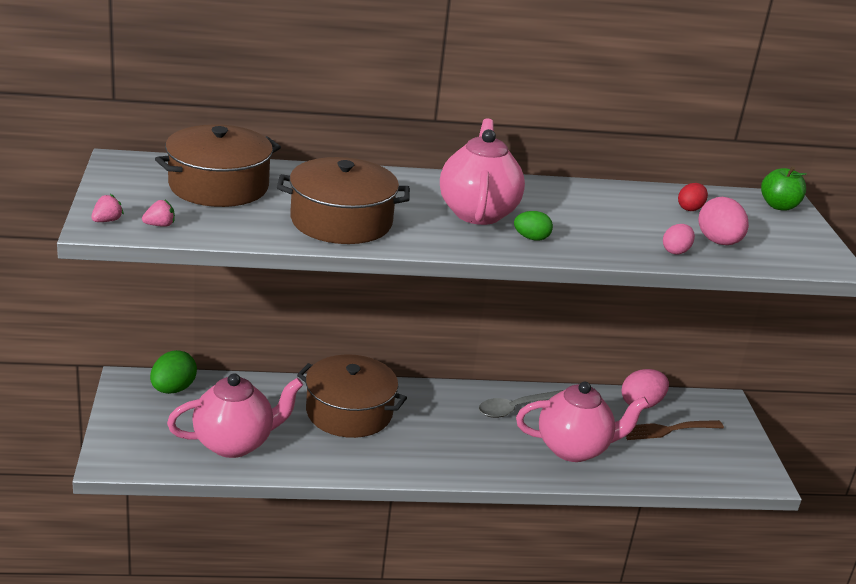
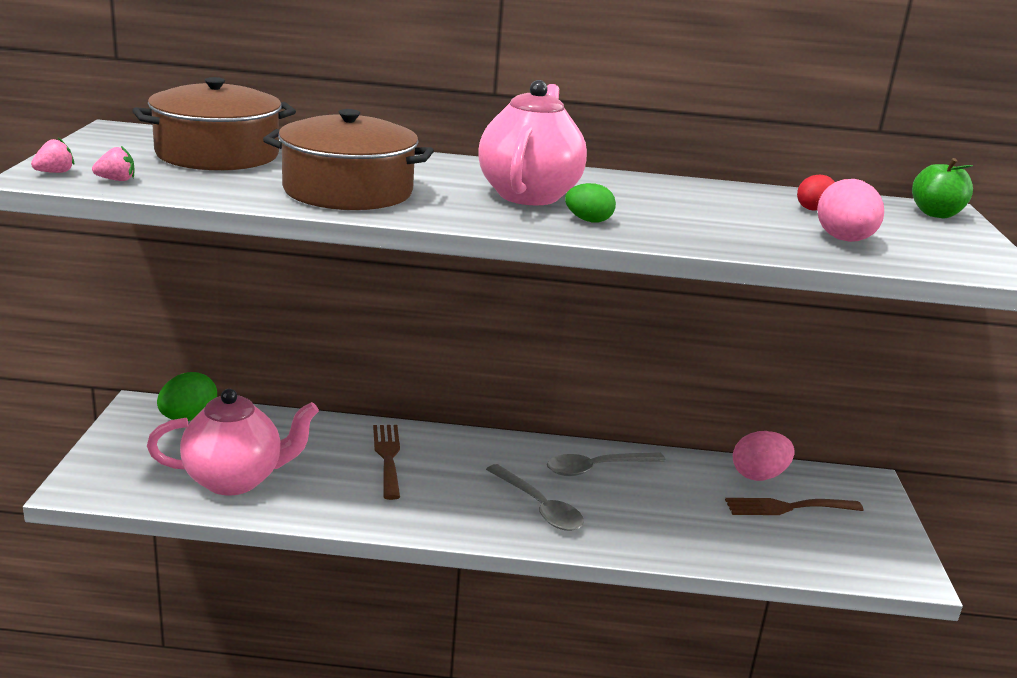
camera: 10 degrees right, 5 degrees down
(349, 412) = (387, 457): brown pot -> brown fork
(480, 446) = (539, 507): none -> grey spoon
(574, 449) = (660, 519): pink teapot -> none
(676, 251) = (782, 244): pink egg -> none

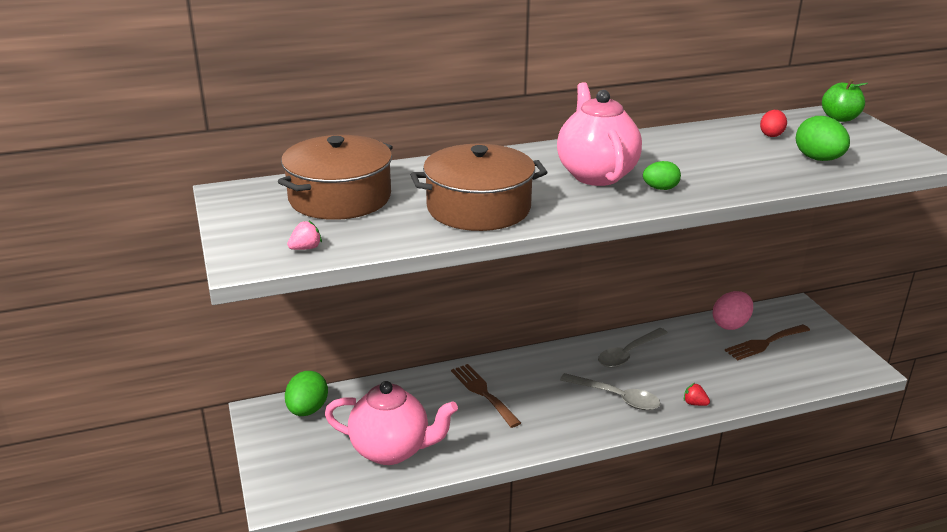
camera: 20 degrees left, 5 degrees up
(55, 172) = (249, 255): pink strawberry -> none
(235, 480) = (391, 450): pink teapot -> pink teapot turned 45 degrees clockwise
(632, 542) = (694, 403): none -> red strawberry
(844, 240) = (818, 159): pink egg -> green egg

